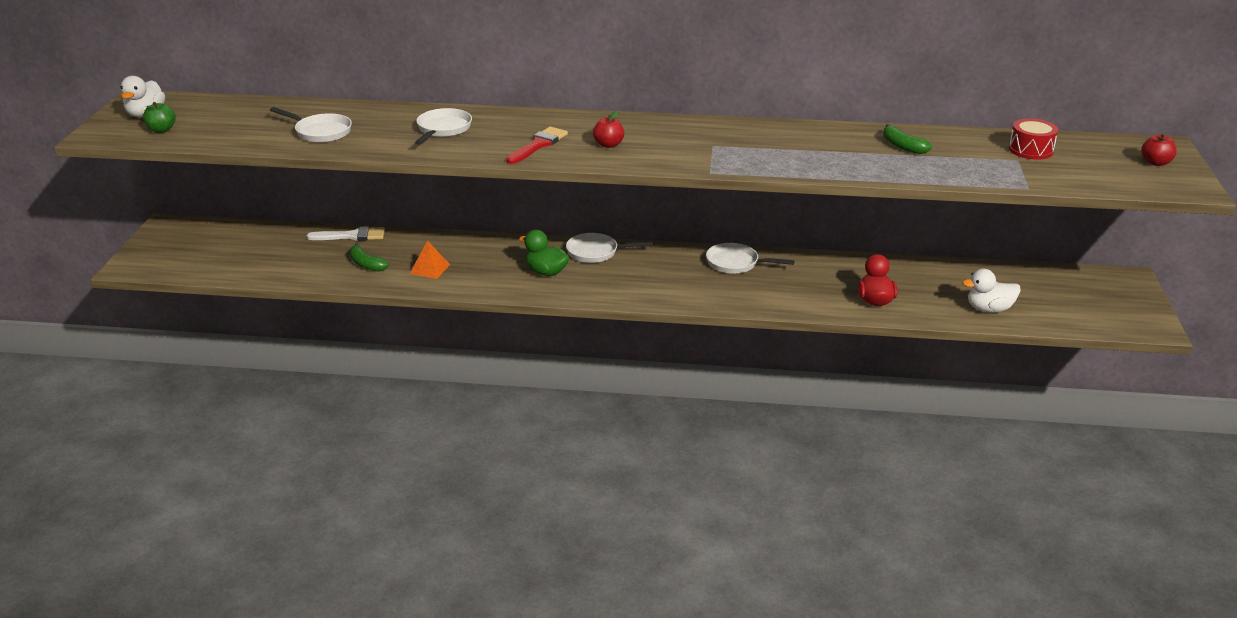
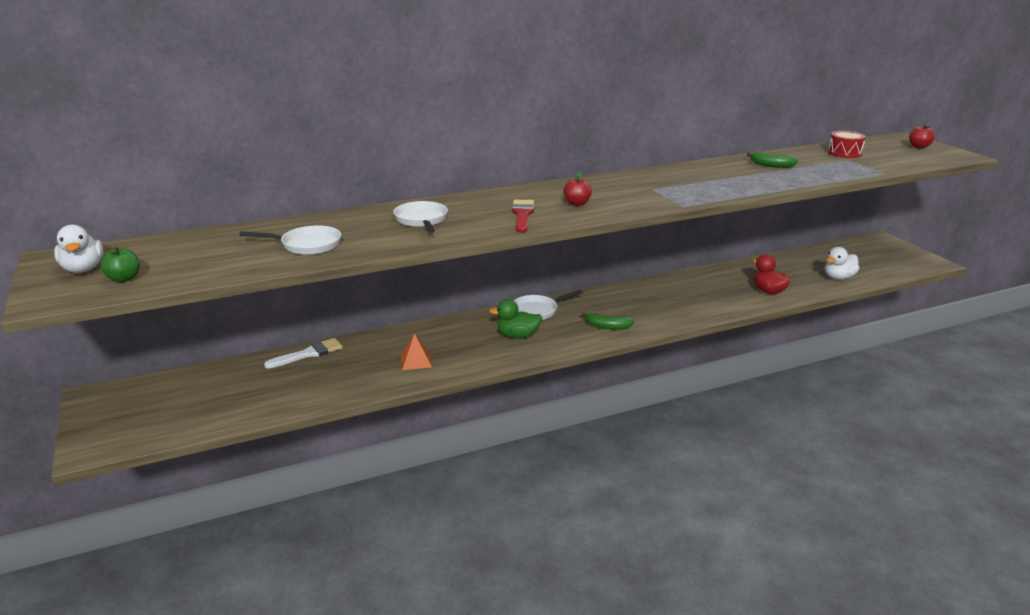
camera: 30 degrees left, 5 degrees down
(366, 264) = (352, 374): green banana -> green banana (607, 327)
(736, 263) = (648, 291): white pan -> none

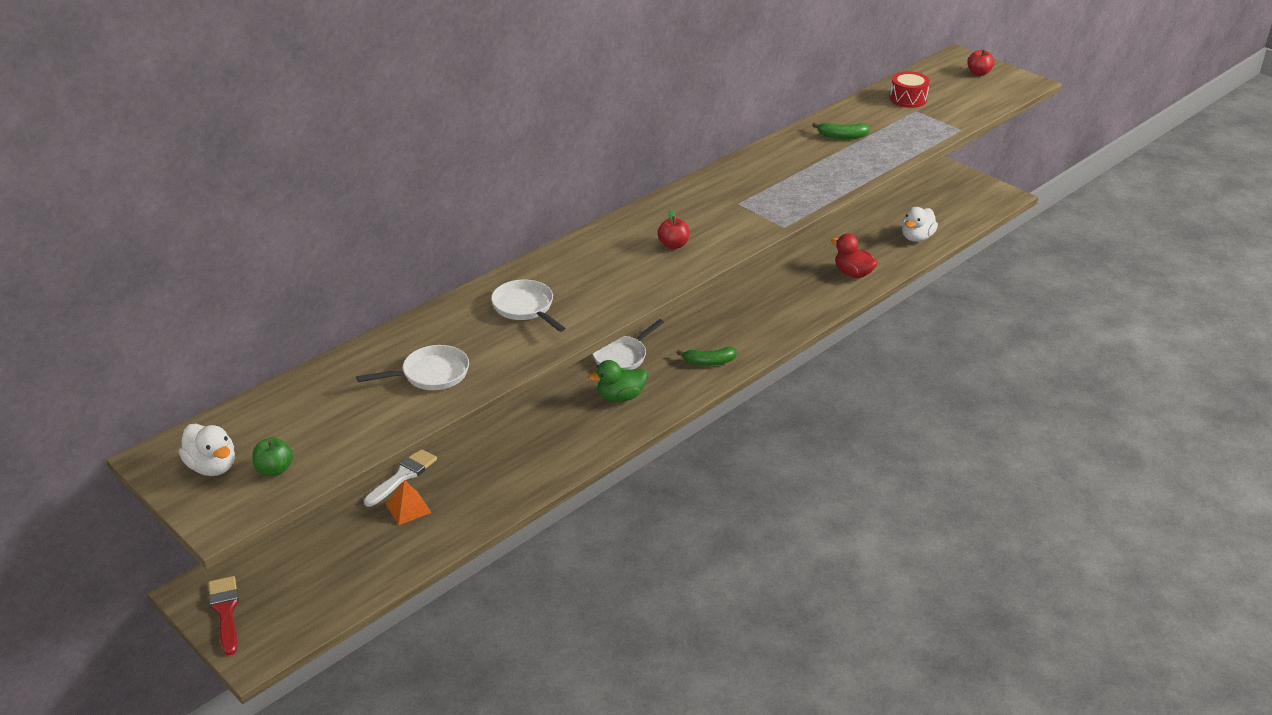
camera: 20 degrees left, 10 degrees up
(416, 361) = (530, 456): orange pyramid -> orange pyramid (408, 508)
(522, 215) = (627, 276): red brush -> red brush (225, 611)

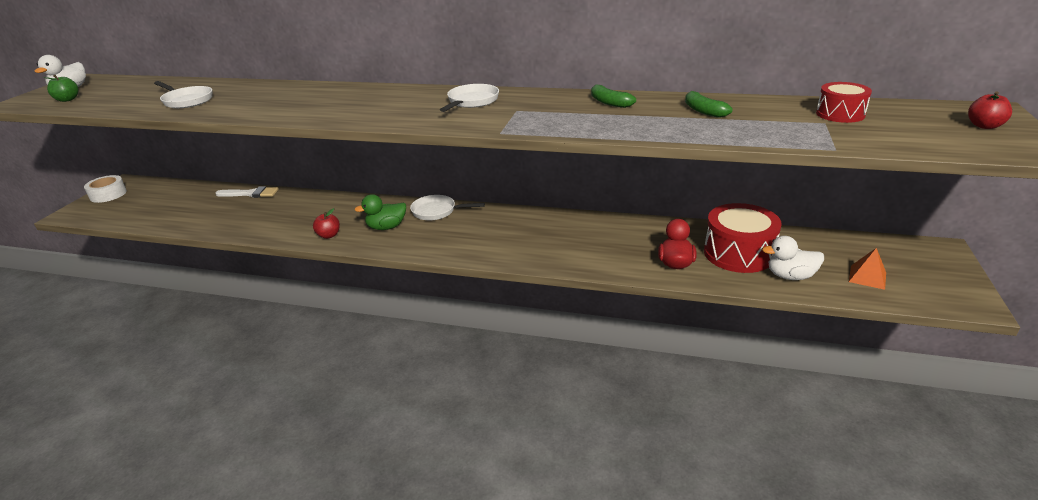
camera: 60 degrees right, 5 degrees down
(225, 611) = (108, 194): red brush -> white tape
(408, 508) = (219, 206): orange pyramid -> orange pyramid (867, 277)
(525, 308) = (287, 98): white pan -> white pan (471, 102)
(620, 397) = (386, 227): green duck -> green duck turned 60 degrees counterclockwise
(673, 245) = (420, 110): red apple -> red apple (329, 235)
(709, 362) = (463, 244): green banana -> green banana (609, 103)
(867, 241) = (738, 253): none -> red drum

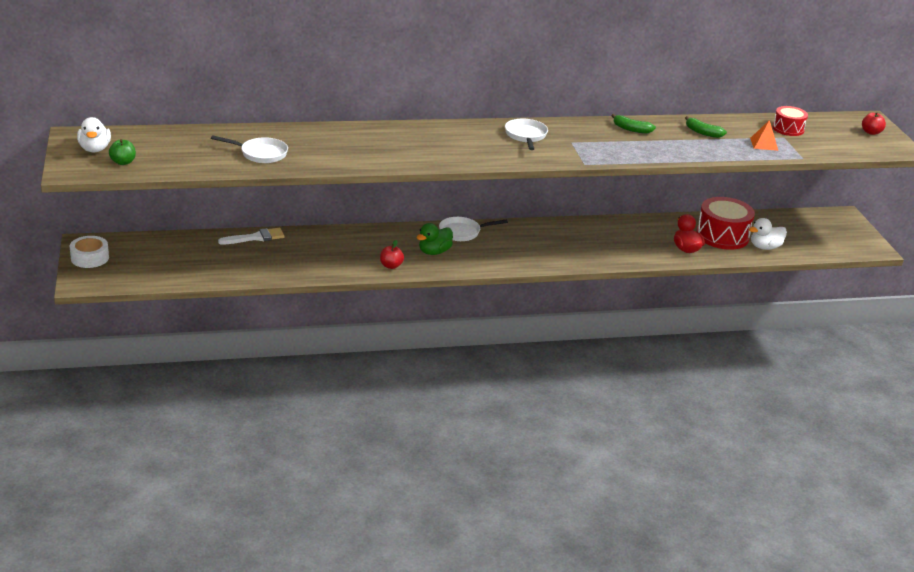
camera: 30 degrees left, 0 degrees up
(867, 277) = (810, 241): orange pyramid -> orange pyramid (764, 144)

